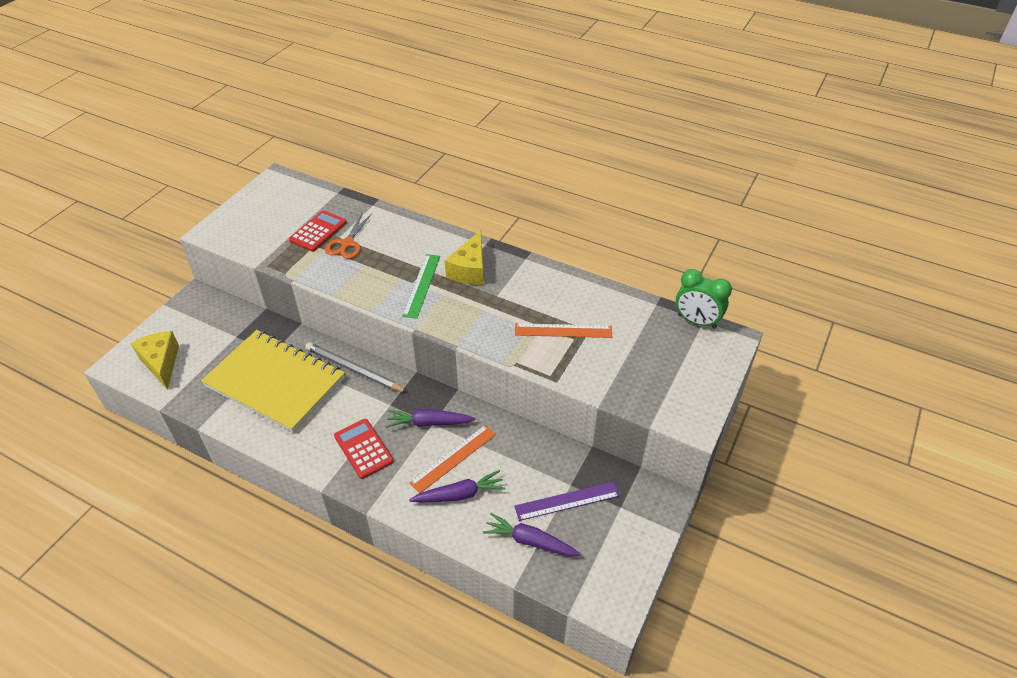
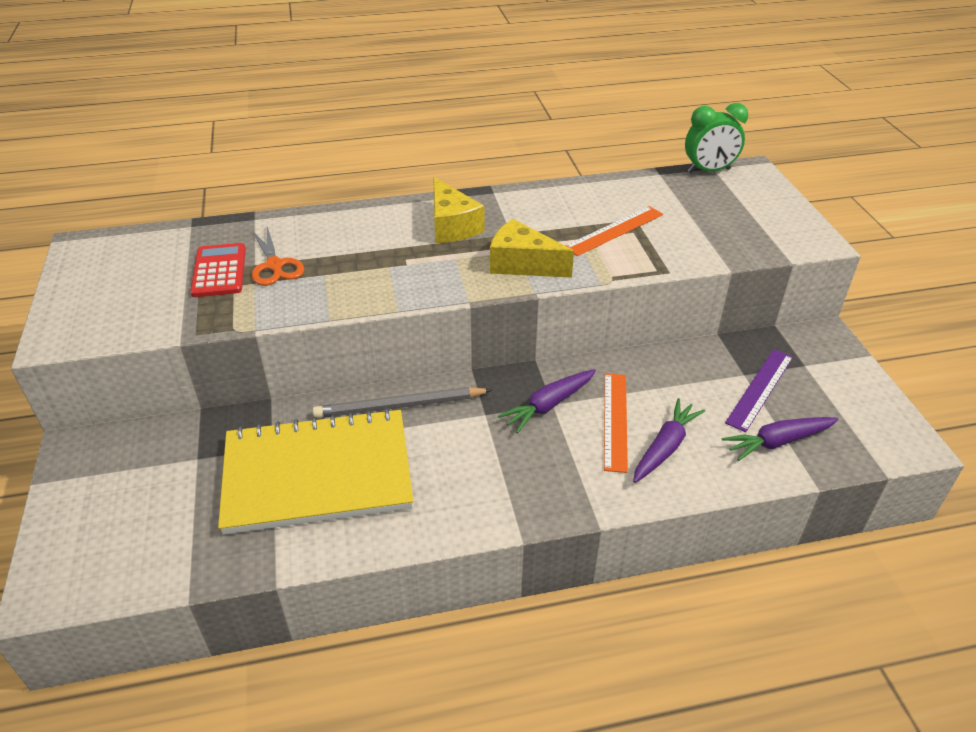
camera: 40 degrees left, 5 degrees down
(161, 363) = (118, 550): yellow cheese -> yellow cheese (522, 264)
(363, 449) = (514, 471): red calculator -> none
(421, 285) = (420, 262): green ruler -> none

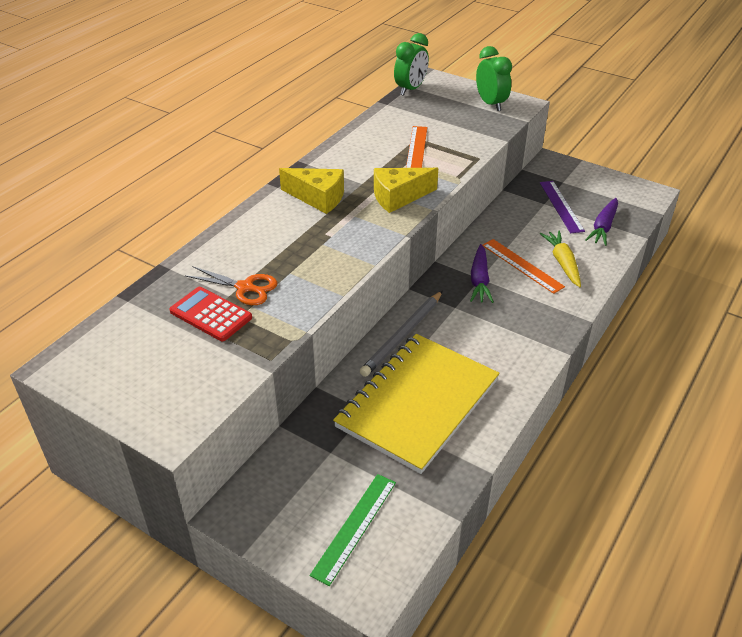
camera: 45 degrees left, 0 degrees up
(118, 532) = (355, 527): none -> green ruler
(665, 447) = (562, 263): purple carrot -> yellow carrot
(777, 225) = (491, 104): none -> green clock

